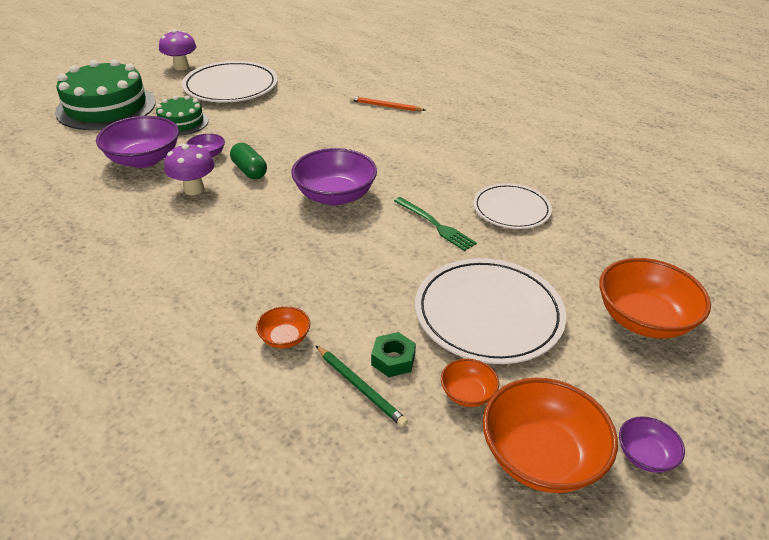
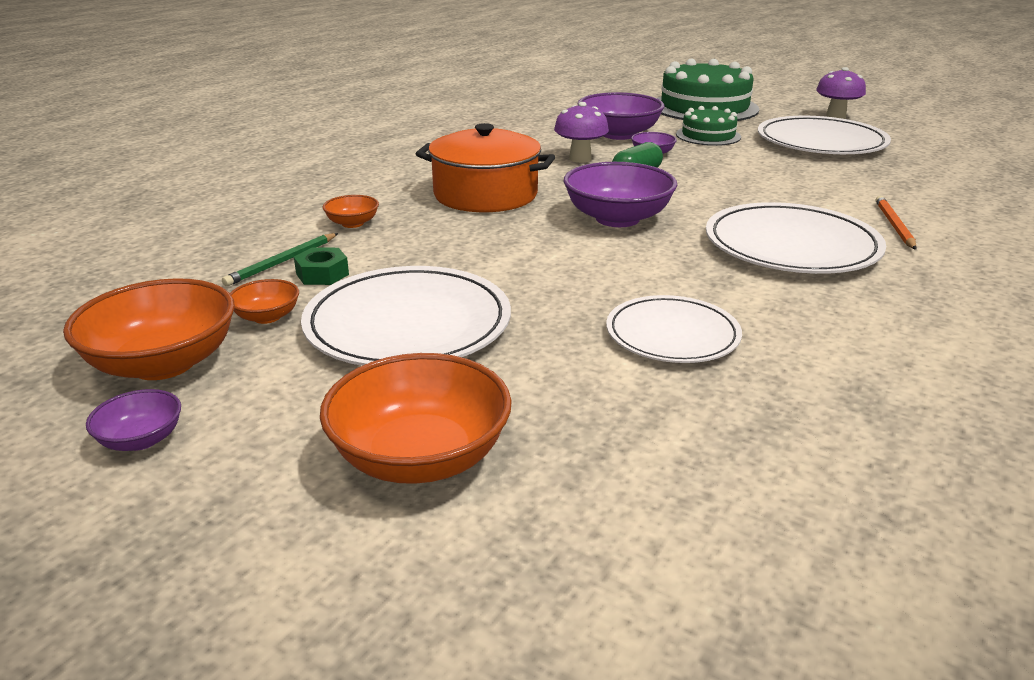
camera: 80 degrees right, 10 degrees down
(253, 251) = (485, 195): none -> orange pot
(404, 144) = (791, 246): none -> white plate
(435, 225) = (591, 280): green fork -> none

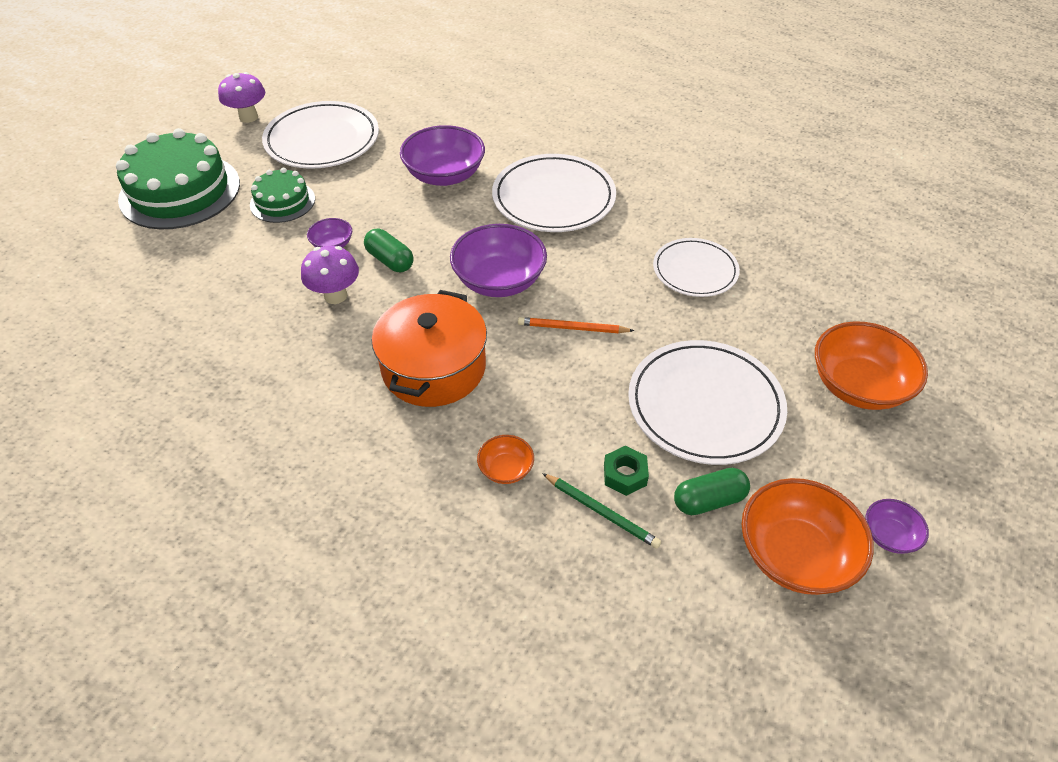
camera: 90 degrees left, 20 degrees up
(267, 317) = (709, 500): orange bowl -> green capsule
(618, 134) = (259, 262): purple bowl -> purple bowl (444, 175)
(894, 225) = (516, 146): orange pencil -> orange pencil (572, 328)

